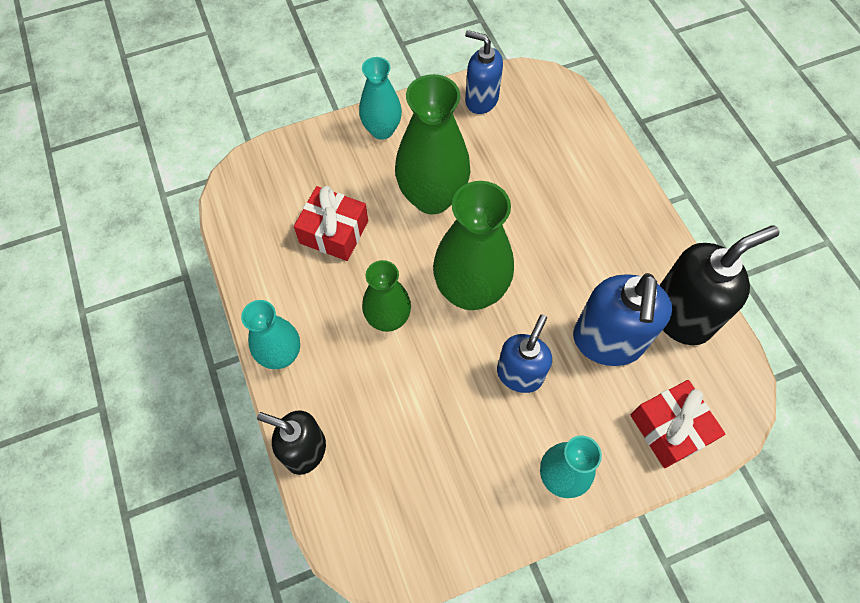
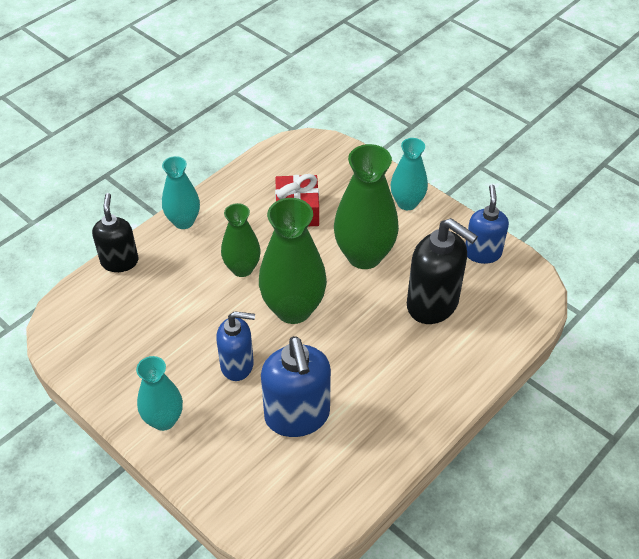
camera: 65 degrees right, 15 degrees down
(607, 341) = (297, 416): blue soap dispenser -> blue soap dispenser turned 90 degrees counterclockwise
(670, 428) = (239, 485): red gift -> none
(681, 315) = (353, 465): black soap dispenser -> black soap dispenser (433, 304)

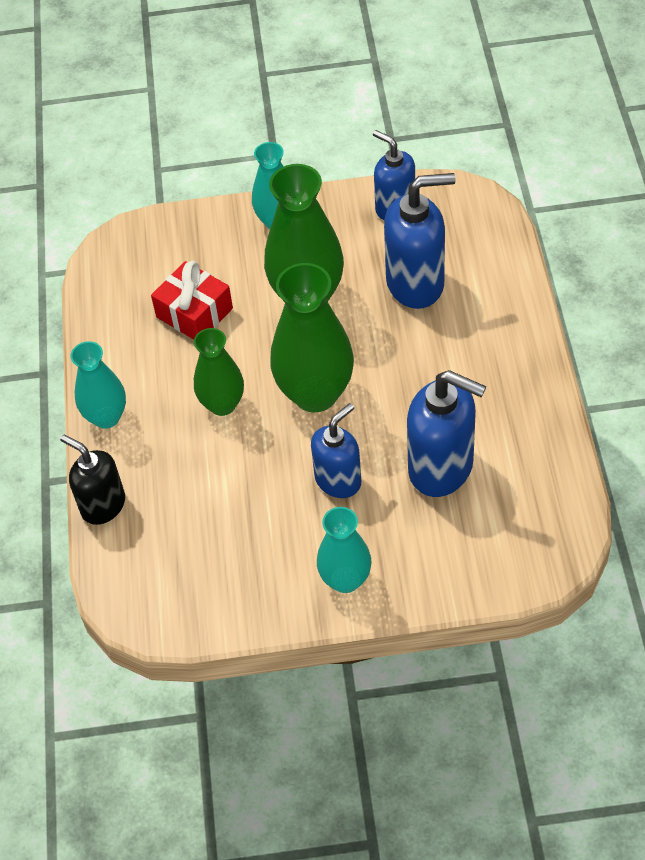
camera: 45 degrees left, 5 degrees up
(433, 304) = (416, 283): black soap dispenser -> blue soap dispenser

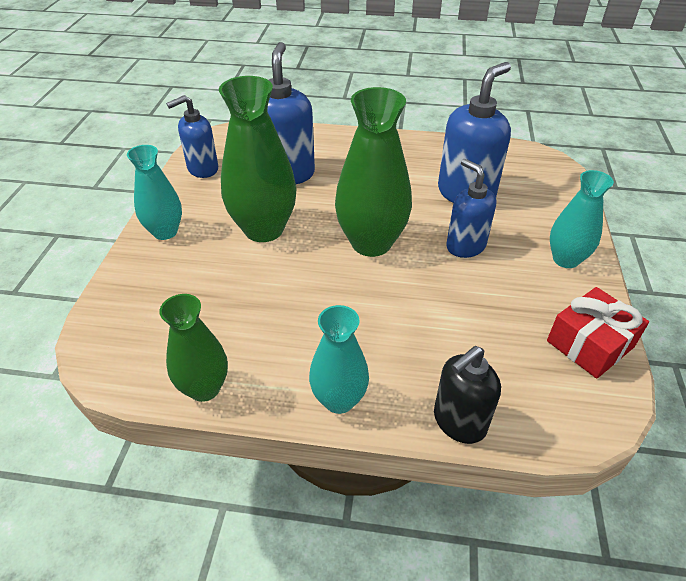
camera: 80 degrees left, 10 degrees down
(194, 313) = (237, 304): red gift -> red gift (590, 344)
(222, 404) = (359, 303): green vase -> green vase (204, 388)

